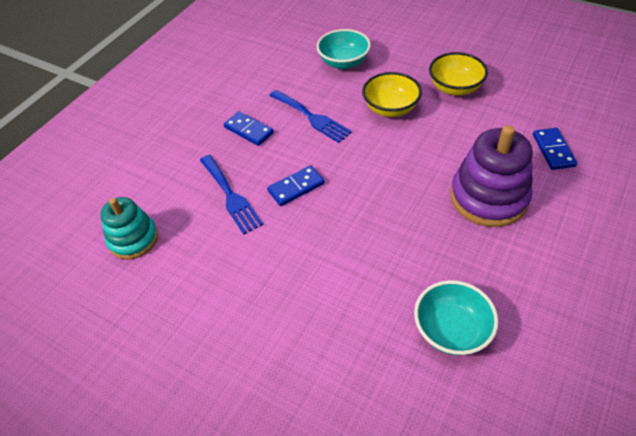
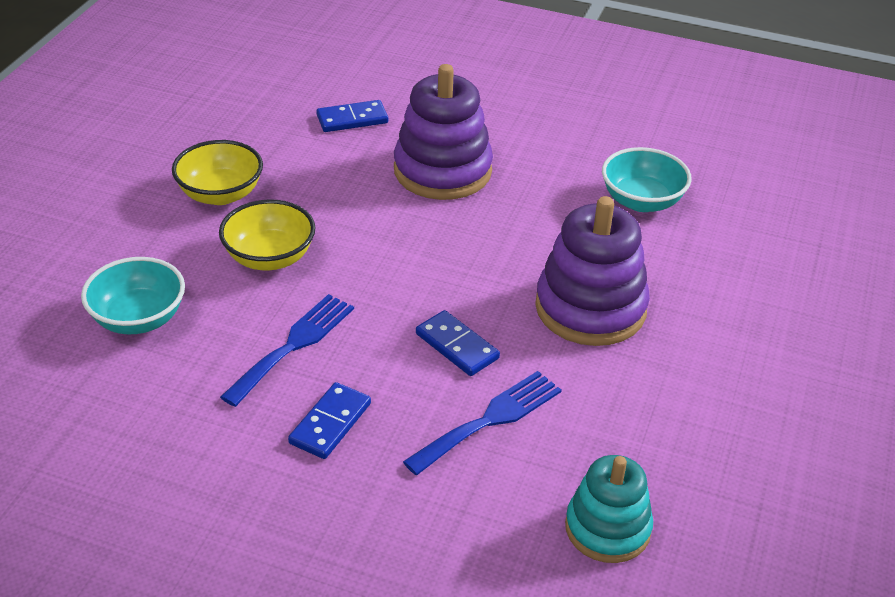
camera: 105 degrees left, 10 degrees down
(319, 265) = (590, 308): none -> purple stacking toy

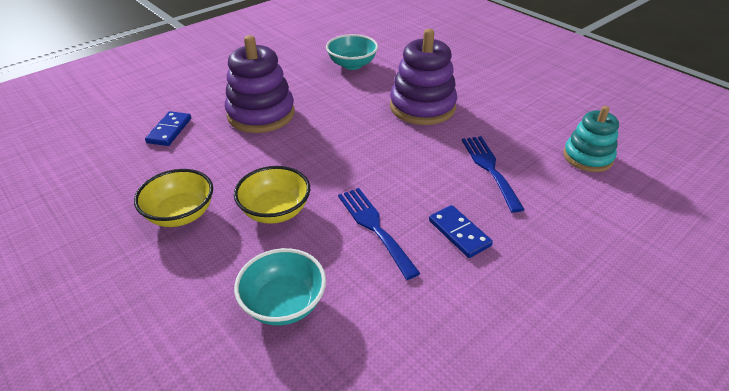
camera: 60 degrees left, 0 degrees up
(457, 346) = (421, 160): blue domino -> none

